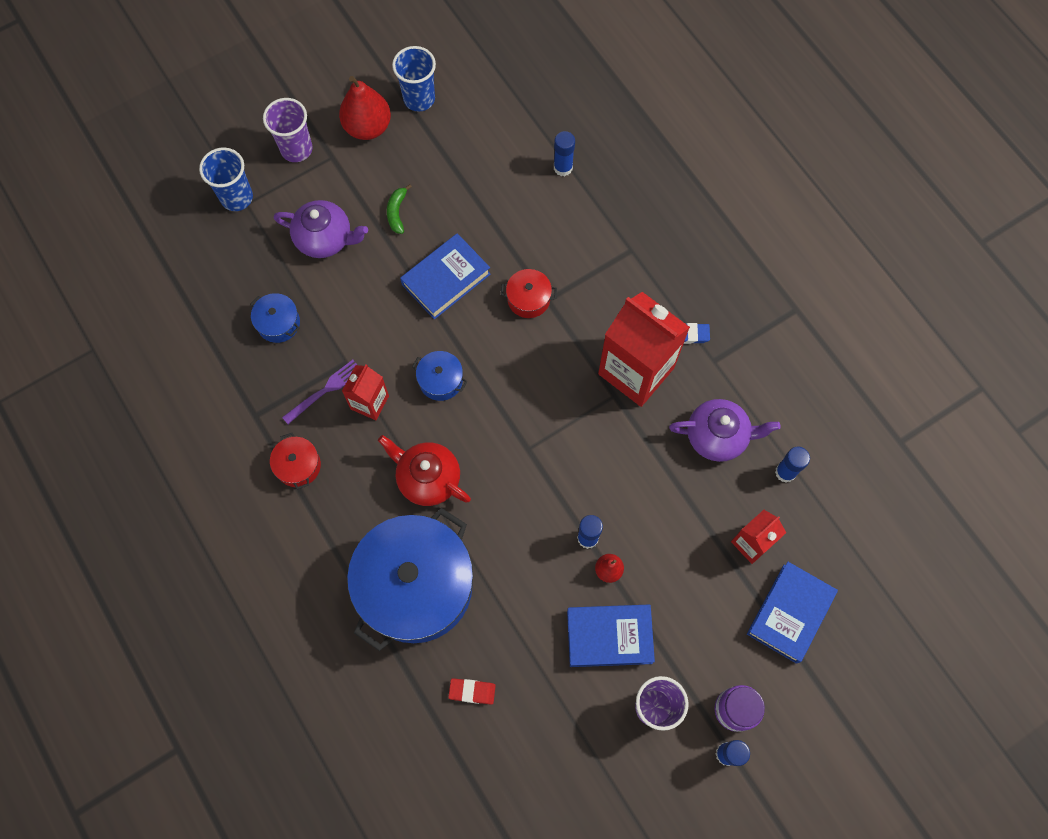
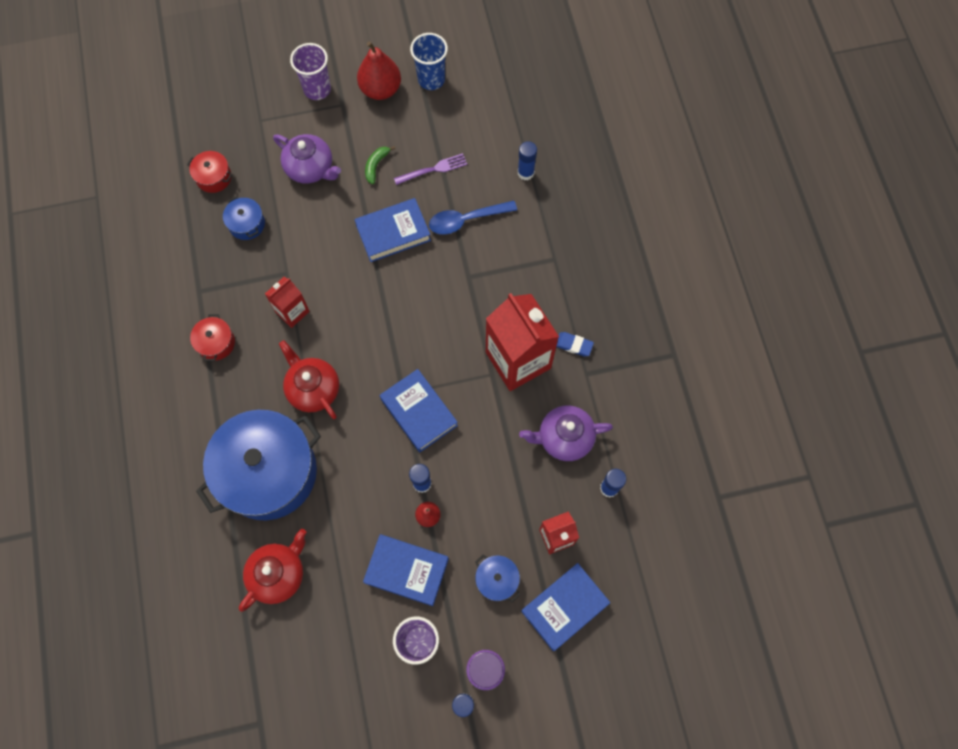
camera: 20 degrees right, 0 degrees up
(237, 197) = (255, 113): blue cup -> none
(325, 390) = (261, 290): purple fork -> purple fork (433, 169)
(441, 380) = (355, 313): blue pot -> blue pot (497, 580)
(472, 691) = (278, 574): red eraser -> red teapot
(519, 239) = (466, 220): none -> blue spoon
(528, 299) = (453, 271): red pot -> red pot (214, 177)
(553, 463) = (419, 412): none -> blue book
(718, 436) = (564, 438): purple teapot -> purple teapot turned 150 degrees clockwise

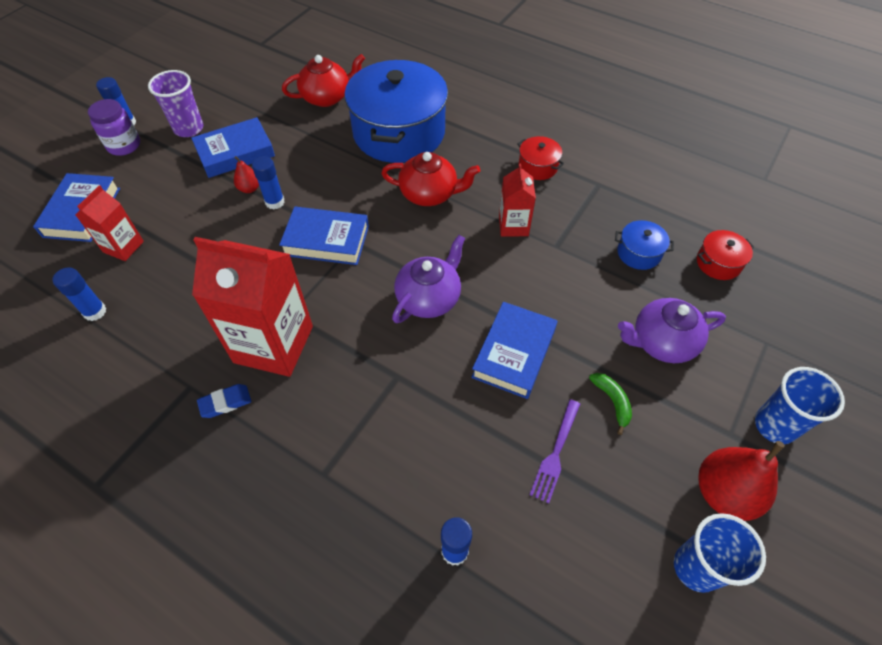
camera: 135 degrees right, 15 degrees down
(278, 574) = (327, 97): red teapot -> red teapot turned 105 degrees counterclockwise
(317, 89) = (775, 425): purple cup -> blue cup
(466, 220) = (460, 430): blue spoon -> none
(497, 580) = (156, 191): blue pot -> none
(564, 438) = (171, 317): purple teapot -> purple teapot (429, 298)

